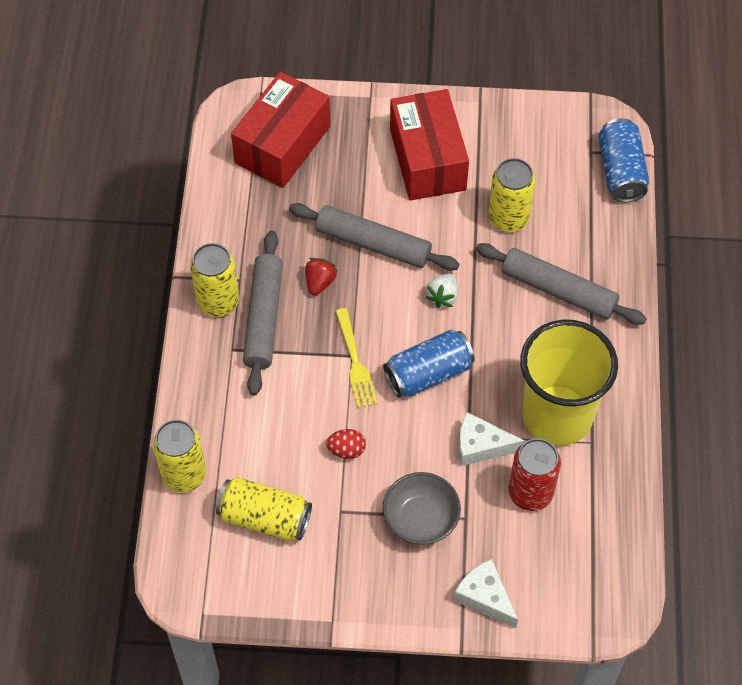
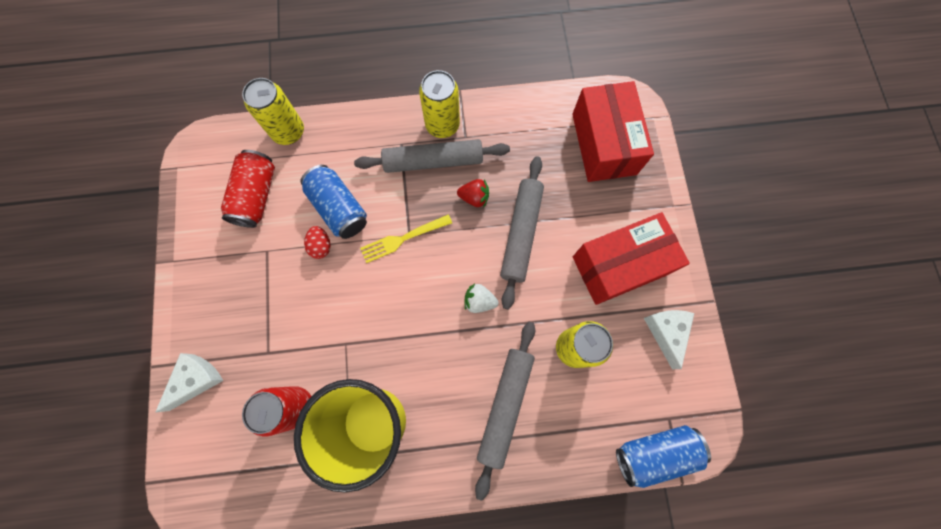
camera: 80 degrees right, 15 degrees up
(265, 518) = (256, 196): yellow can -> red can
(282, 144) = (604, 144): red box -> red box turned 60 degrees clockwise
(421, 519) = (264, 316): grey bowl -> none
(428, 373) = (401, 300): blue can -> blue can (339, 208)
(481, 446) = (336, 356): white cheese -> white cheese (666, 332)

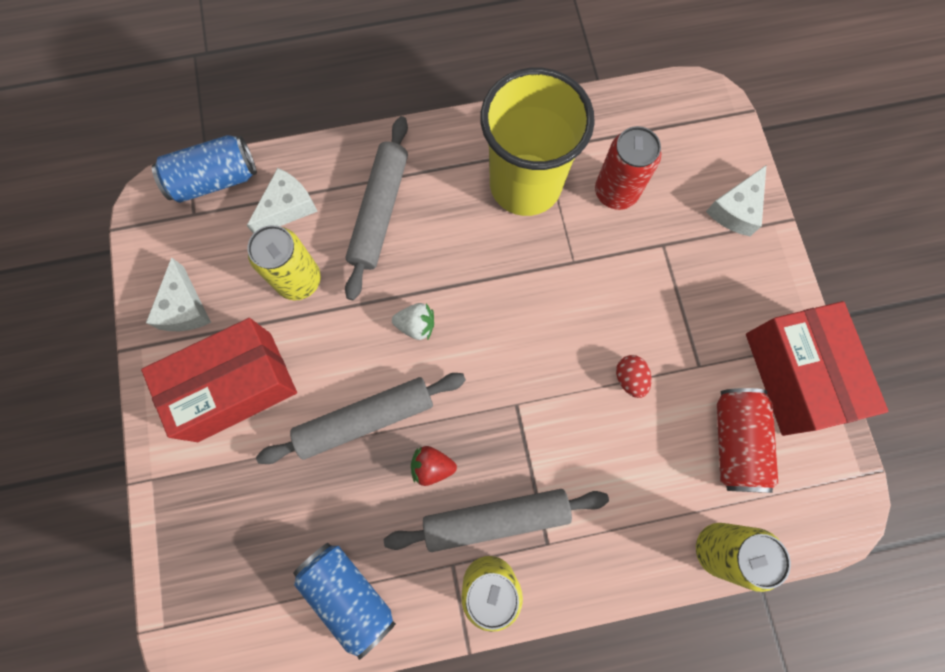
camera: 175 degrees right, 0 degrees up
(339, 208) = (617, 433): blue can -> blue can (349, 594)
(402, 239) = (524, 397): yellow fork -> none
(521, 233) = (365, 419): grey rolling pin -> grey rolling pin turned 60 degrees clockwise
(586, 418) = (287, 207): none -> white cheese
(604, 144) = (243, 571): red box -> red box (795, 375)

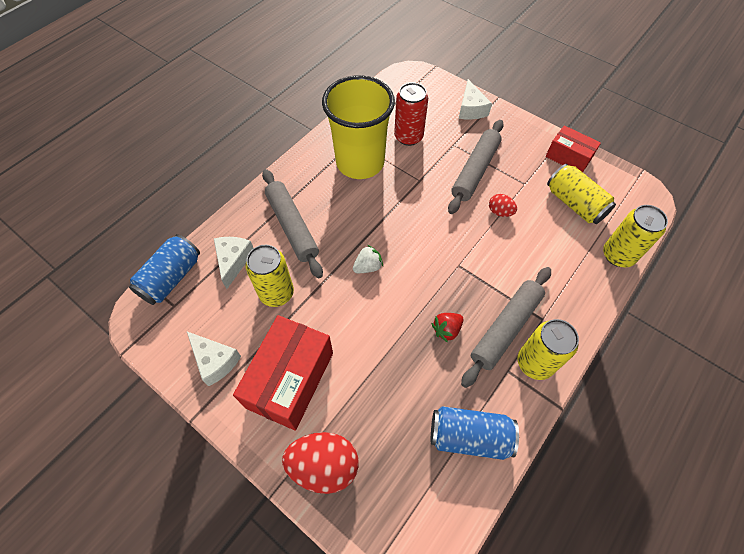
camera: 40 degrees left, 15 degrees down
(194, 498) = (324, 465): none -> red egg
(365, 419) = (386, 335): grey rolling pin -> grey rolling pin (475, 171)
(735, 442) = (574, 204): red can -> yellow can
(795, 375) = (568, 157): red box -> red box, size x0.59

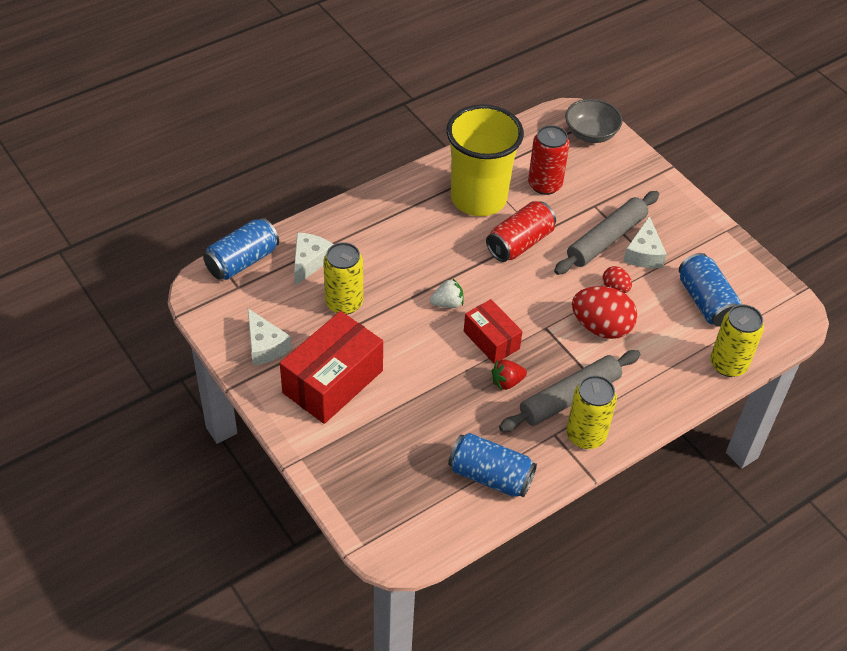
camera: 15 degrees right, 10 degrees down
(292, 226) = (381, 244): grey rolling pin -> none
(324, 465) = (341, 459): red egg -> red egg (601, 327)
(408, 193) = (520, 243): none -> red can
(427, 86) = (590, 134): none -> grey bowl
(471, 109) = (632, 171): white cheese -> white cheese (644, 253)
(568, 157) = (723, 252): red box -> red box (491, 340)
(574, 204) = (705, 301): yellow can -> blue can

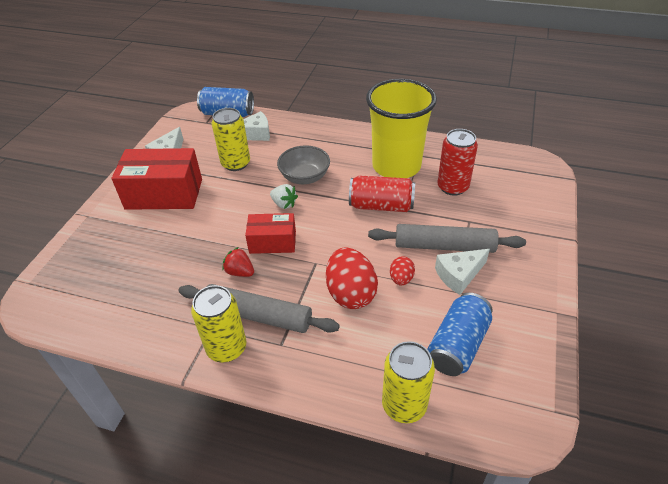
camera: 55 degrees right, 5 degrees down
(490, 476) = (138, 314): blue can -> none
(491, 340) = (272, 242): red box -> red box turned 75 degrees clockwise
(590, 134) = (535, 181): grey bowl -> grey bowl (305, 177)

